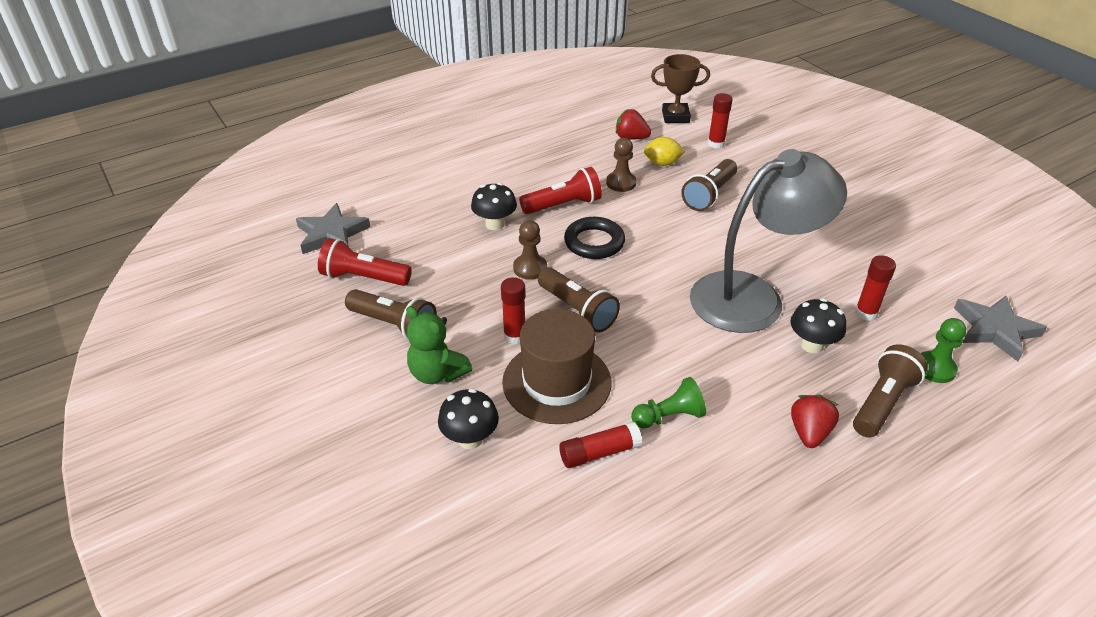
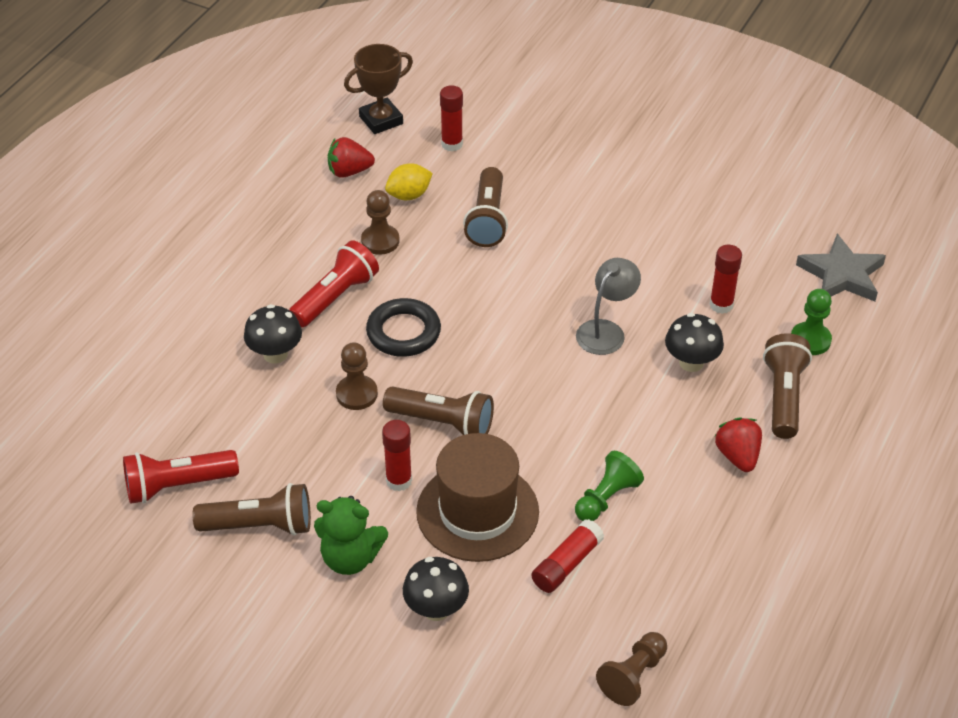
camera: 30 degrees left, 5 degrees up
(332, 234) = (90, 447): grey star -> none
(591, 573) = (633, 676): none -> brown pawn
(752, 296) = (606, 330): grey lamp -> grey lamp, size x0.47

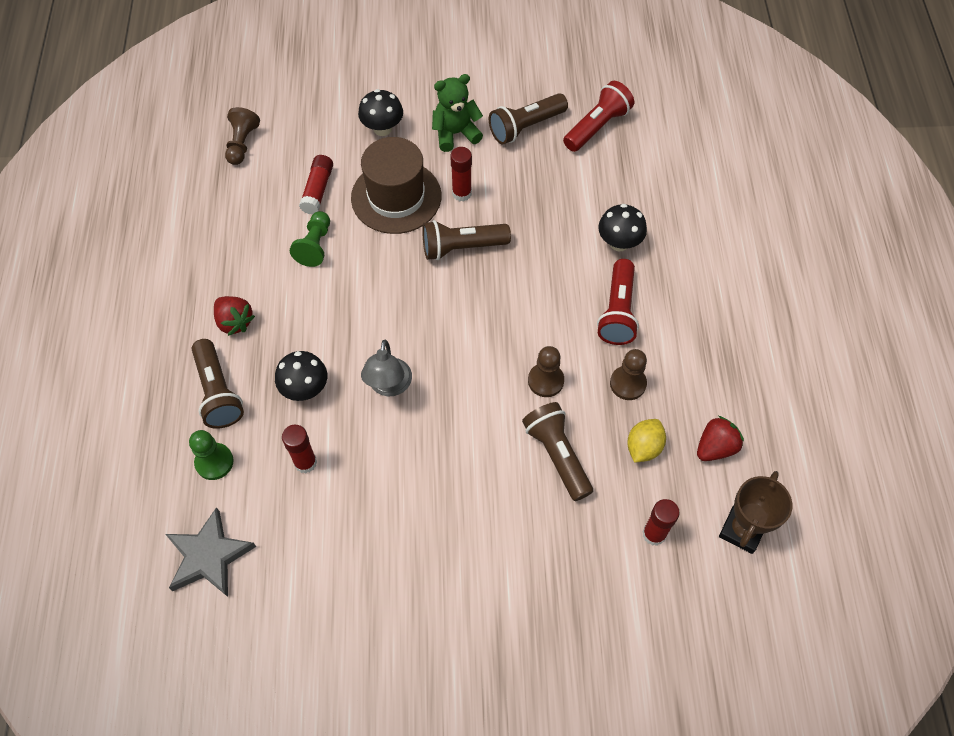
camera: 150 degrees right, 15 degrees up
(356, 394) = (537, 240): brown pawn -> brown pawn (545, 381)
(403, 332) = (543, 306): black ring -> none

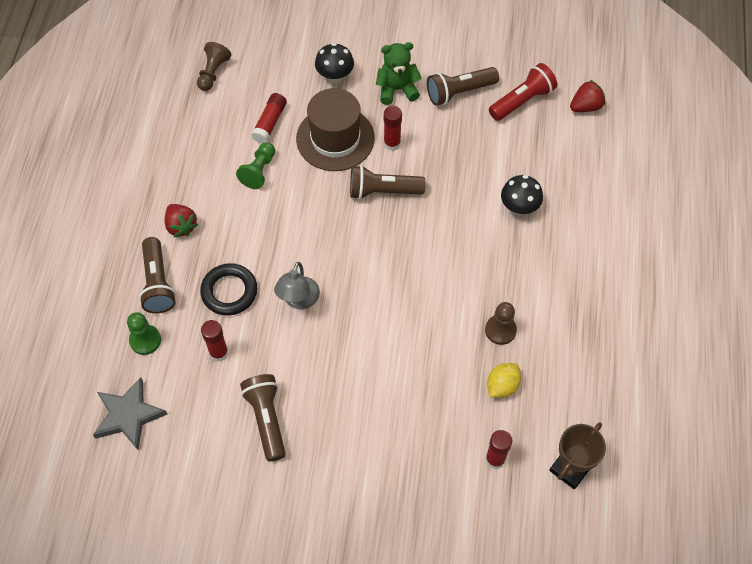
camera: 10 degrees right, 0 degrees up
(305, 389) = (229, 292): black mushroom -> black ring
(545, 381) = (431, 317): brown pawn -> none
(557, 455) = (428, 380): brown flashlight -> brown flashlight (266, 419)
(617, 311) = (505, 267): red flashlight -> none
(715, 447) = (563, 396): red strawberry -> red strawberry (585, 106)

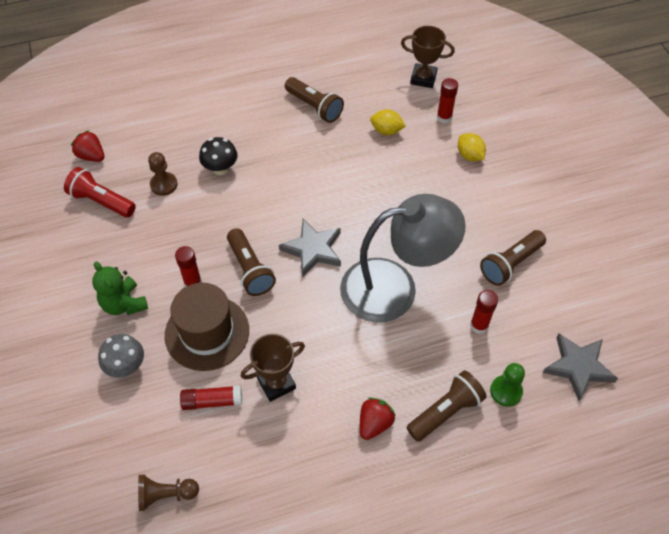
camera: 115 degrees left, 5 degrees down
(229, 292) = (418, 345): black ring -> none
(259, 171) = (276, 383): green pawn -> brown trophy
(298, 300) = (394, 287): grey lamp -> grey lamp, size x2.12
(335, 76) = (126, 366): black mushroom -> grey mushroom
(378, 250) = (313, 250): none -> grey star
(425, 457) = (469, 155): none -> yellow lemon
(459, 92) = (108, 252): brown flashlight -> brown flashlight (314, 107)
(500, 330) = (341, 145): brown pawn -> brown pawn (164, 184)

